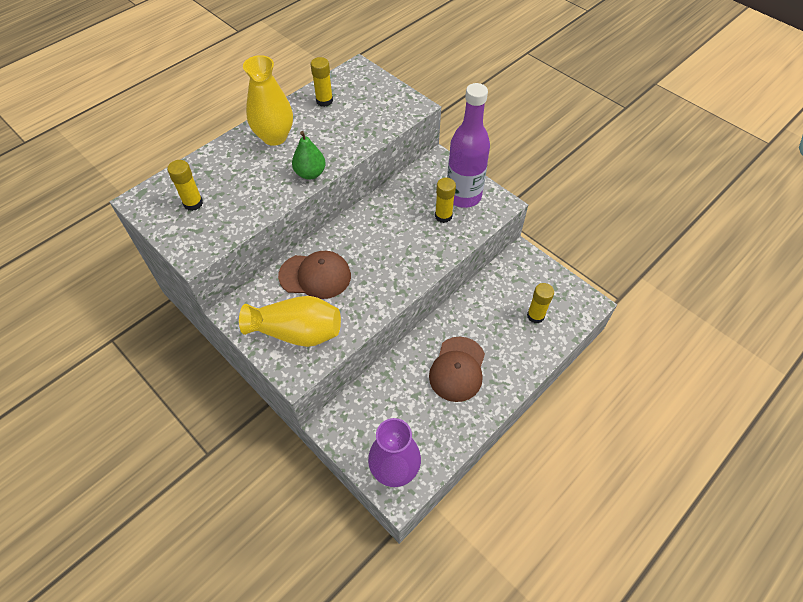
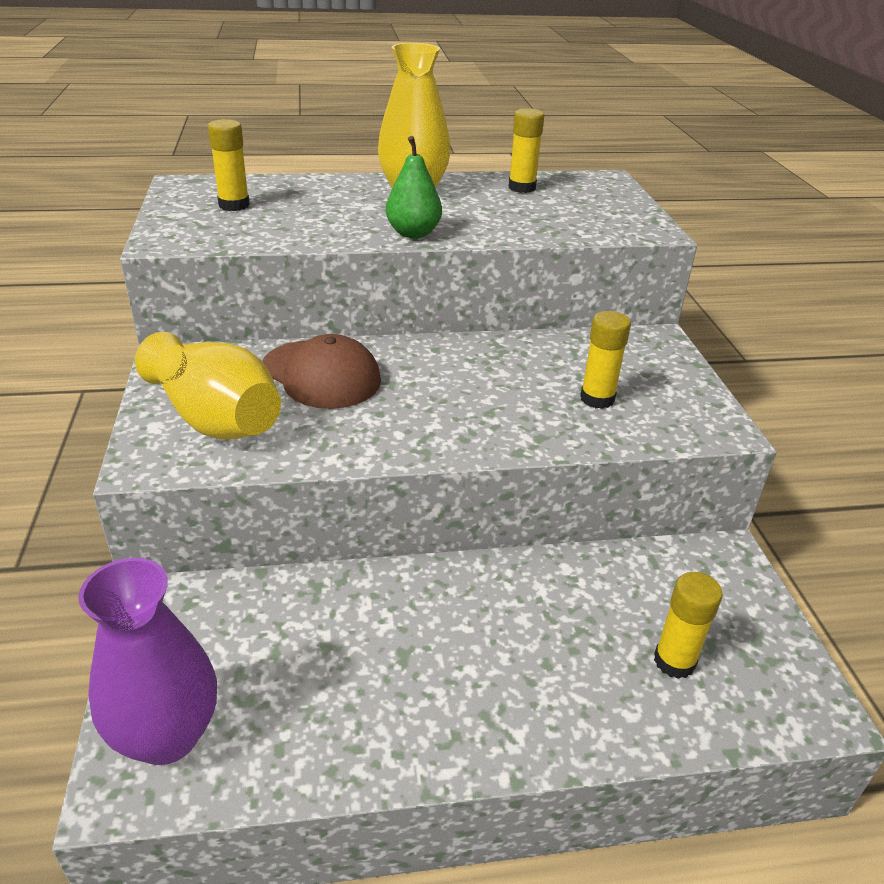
camera: 35 degrees right, 20 degrees down
(457, 369) = (440, 654): brown cap -> none
(463, 196) = (658, 391): purple bottle -> none

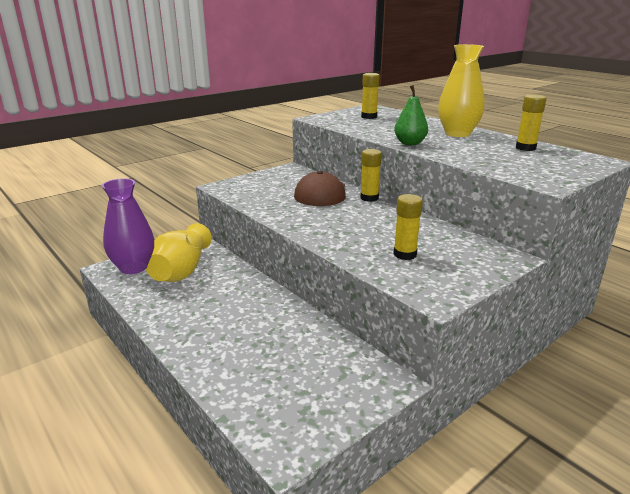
camera: 60 degrees right, 10 degrees down
(215, 419) = (261, 187): yellow vase -> yellow vase (181, 271)
(674, 661) = (275, 380): yellow glue stick -> yellow glue stick (369, 198)

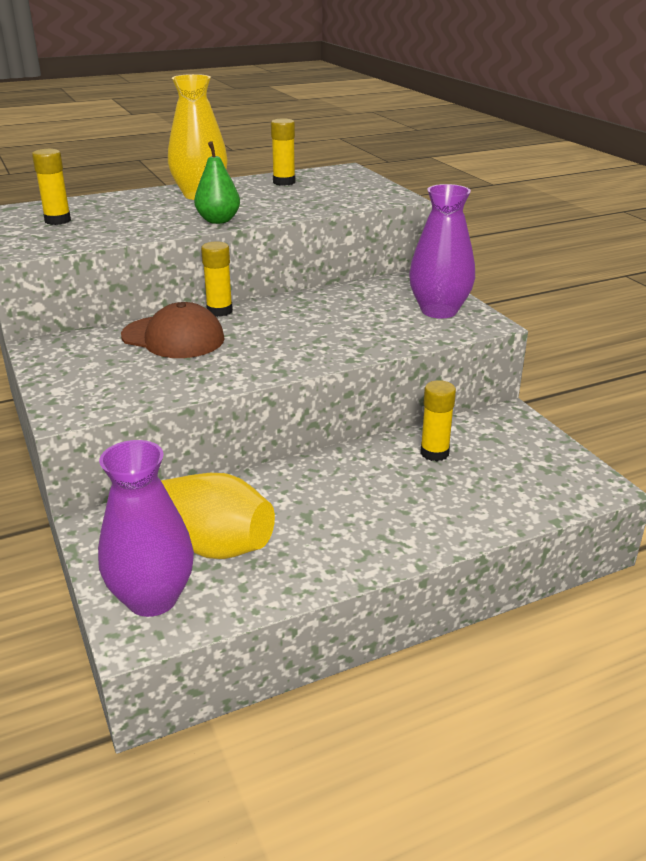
camera: 75 degrees left, 5 degrees up
(405, 254) = (391, 320): yellow glue stick -> yellow glue stick (434, 453)
(443, 273) = (439, 311): none -> purple vase

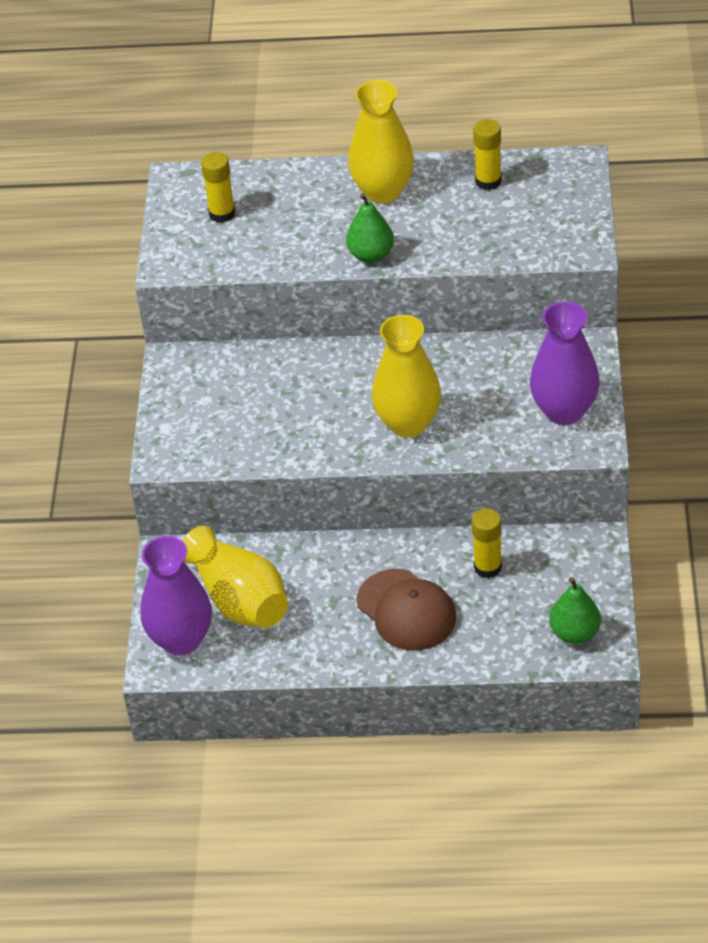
camera: 30 degrees right, 15 degrees up
(173, 337) = (290, 380): brown cap -> brown cap (406, 610)
(219, 311) = (352, 349): yellow glue stick -> none
(310, 341) = (408, 423): none -> yellow vase
(559, 479) = (574, 633): none -> green pear

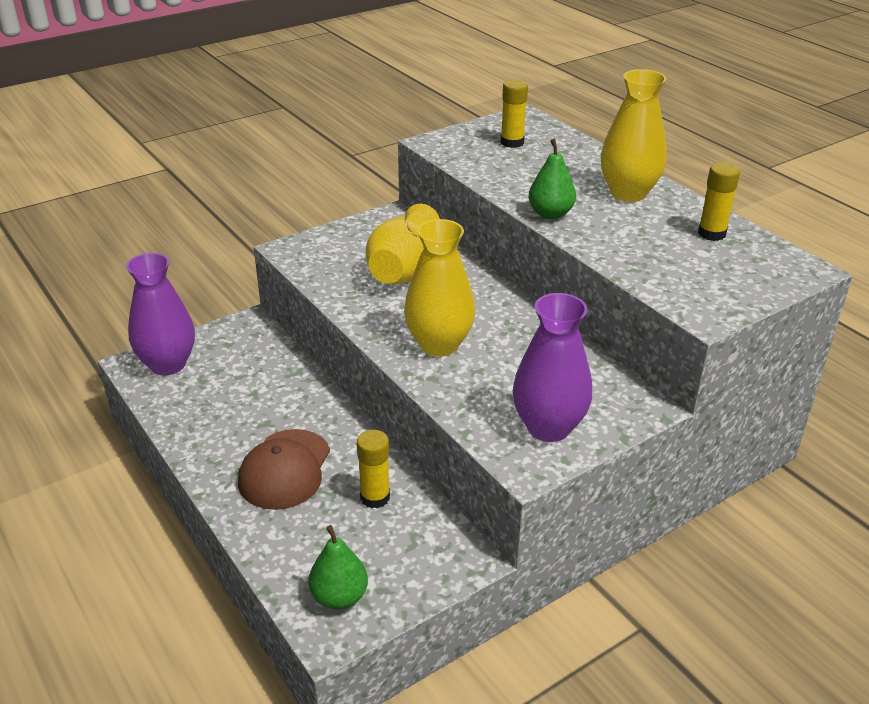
camera: 50 degrees right, 10 degrees down
(239, 599) = (230, 374): yellow vase -> yellow vase (404, 269)

